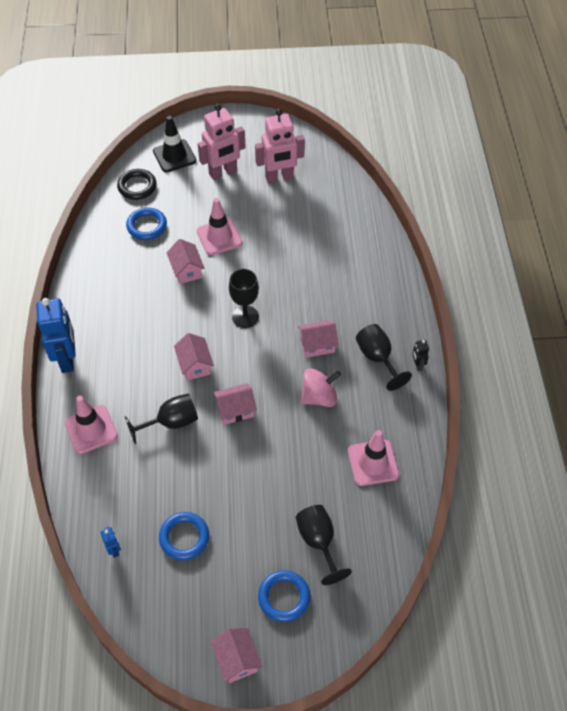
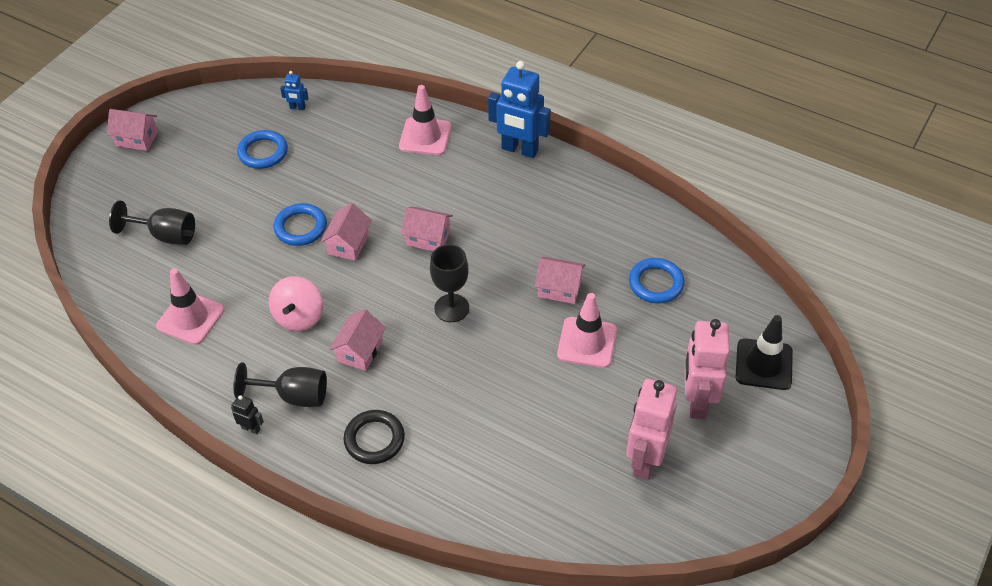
camera: 125 degrees right, 5 degrees down
(137, 186) = (731, 302): black ring -> black ring (374, 439)
(171, 422) = (380, 192): black goblet -> none
(284, 597) = (148, 189): blue ring -> blue ring (301, 227)

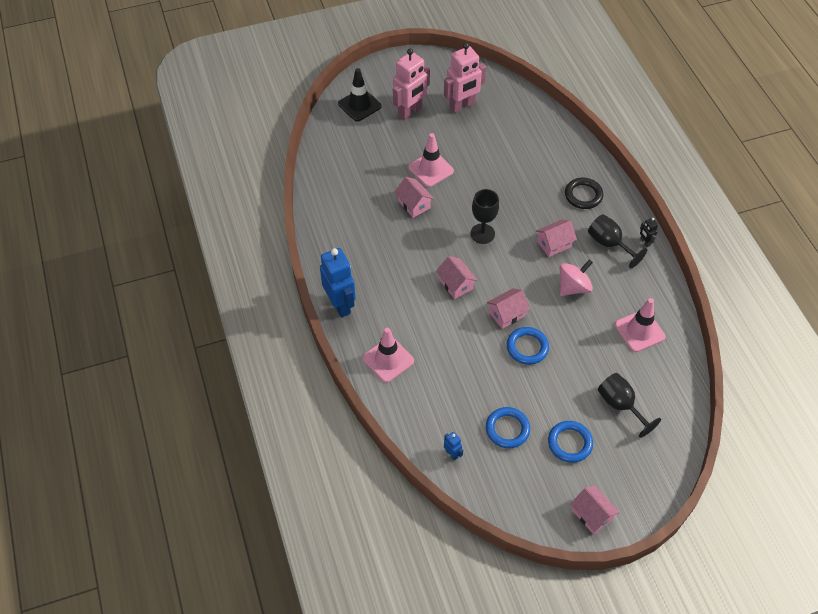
camera: 140 degrees left, 5 degrees up
(656, 283) = (361, 173): blue ring -> blue ring (569, 443)

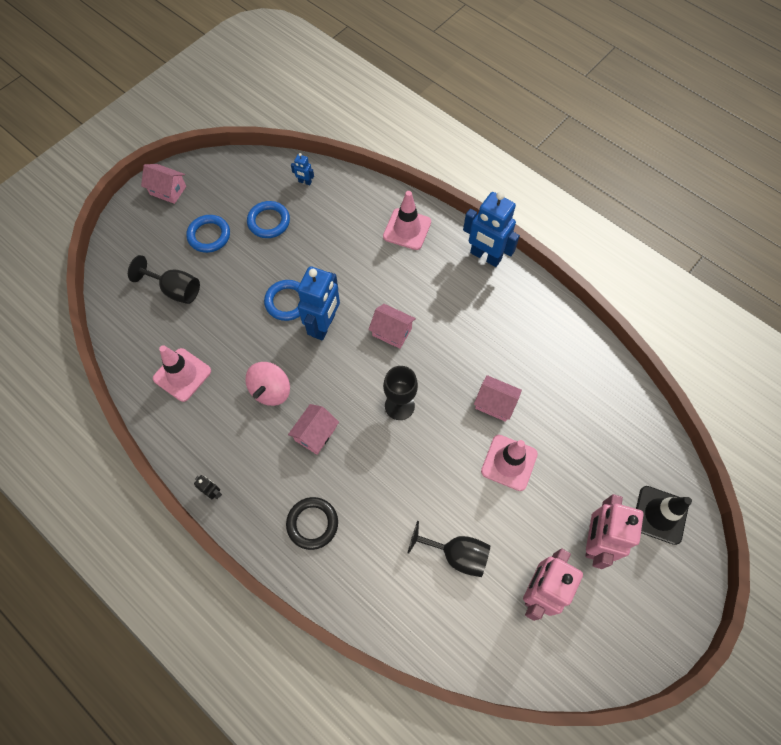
camera: 150 degrees right, 10 degrees up
(507, 314) = (324, 325): pink house -> blue robot
(609, 244) = (253, 467): black goblet -> black goblet (456, 554)

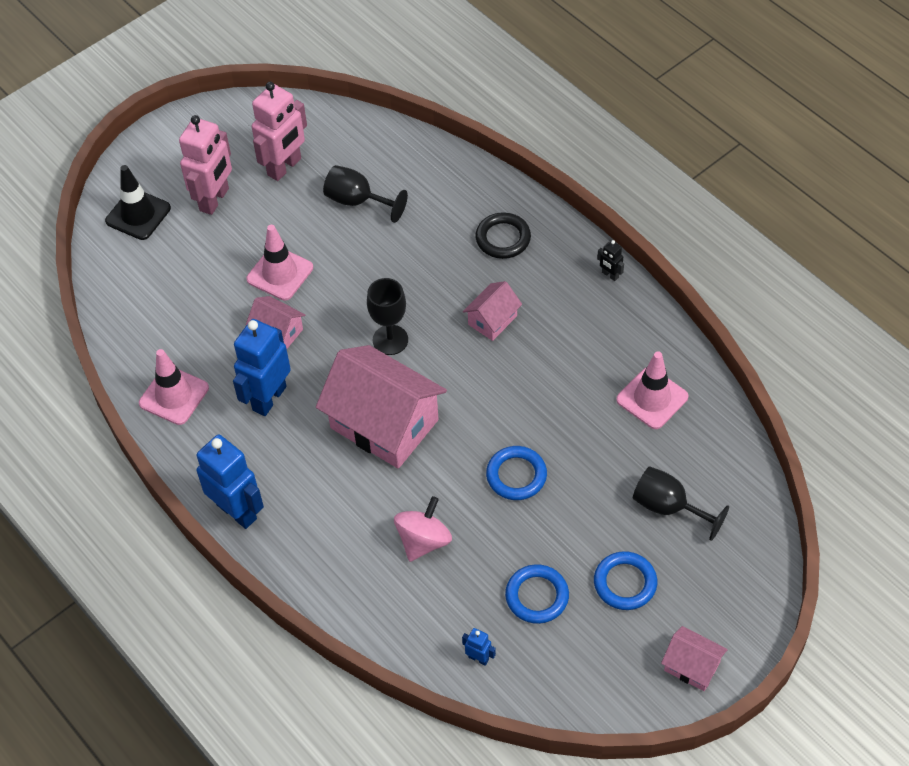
camera: 170 degrees left, 10 degrees down
(271, 390) = (542, 370): pink spinning top -> pink spinning top (423, 540)
(324, 325) = (470, 440): blue robot -> blue robot (269, 398)
(392, 332) = (384, 424): pink house -> pink house, size x2.09
(407, 229) = (337, 563): pink traffic cone -> pink traffic cone (174, 395)

